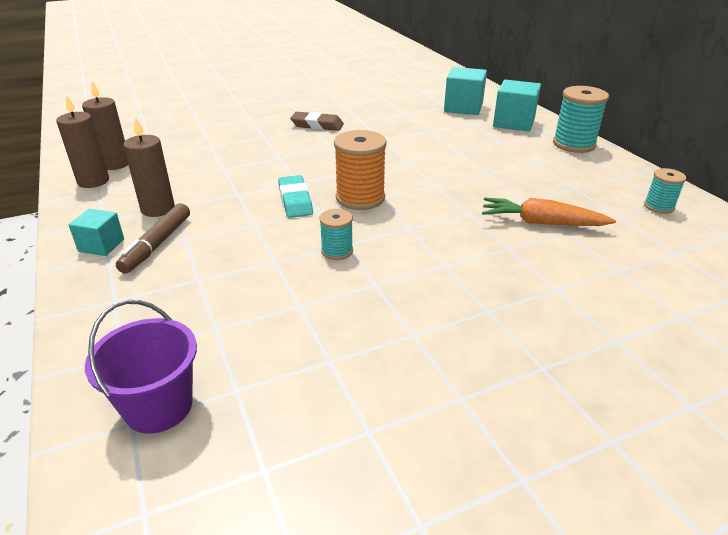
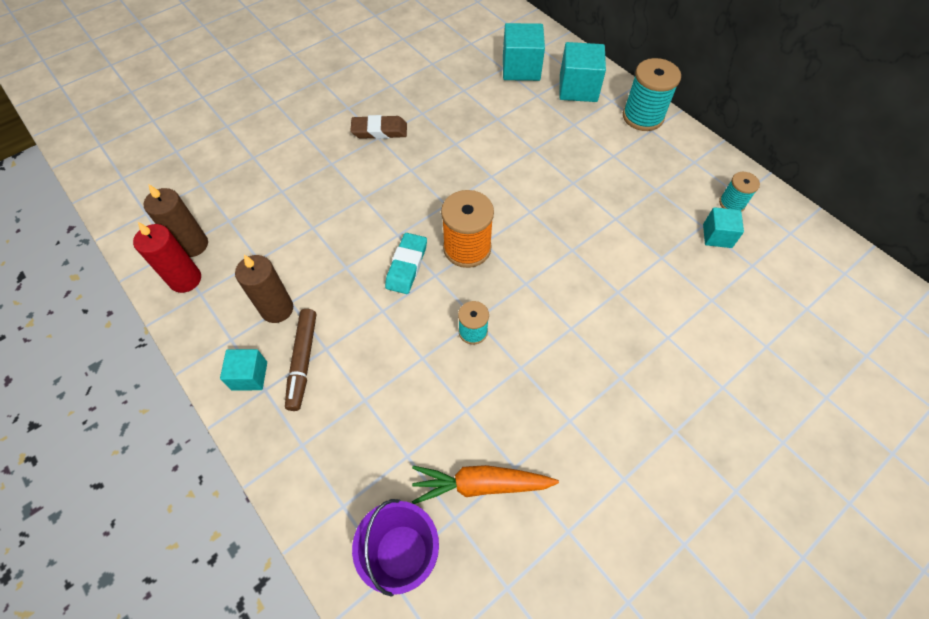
camera: 15 degrees left, 25 degrees up
(93, 181) = (185, 279): brown candle -> red candle
(295, 200) = (407, 266): turquoise eraser -> turquoise eraser turned 45 degrees clockwise
(541, 223) = (638, 249): orange carrot -> orange carrot (480, 484)
(636, 226) = (717, 236): none -> turquoise cube

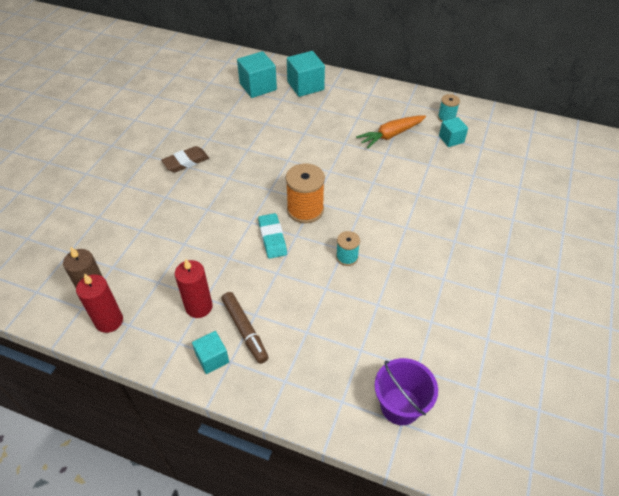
camera: 30 degrees left, 10 degrees down
(277, 309) = (199, 307): brown candle -> red candle
(480, 484) = (418, 341): orange carrot -> orange carrot (391, 135)
(643, 117) = (359, 88): turquoise spool -> none

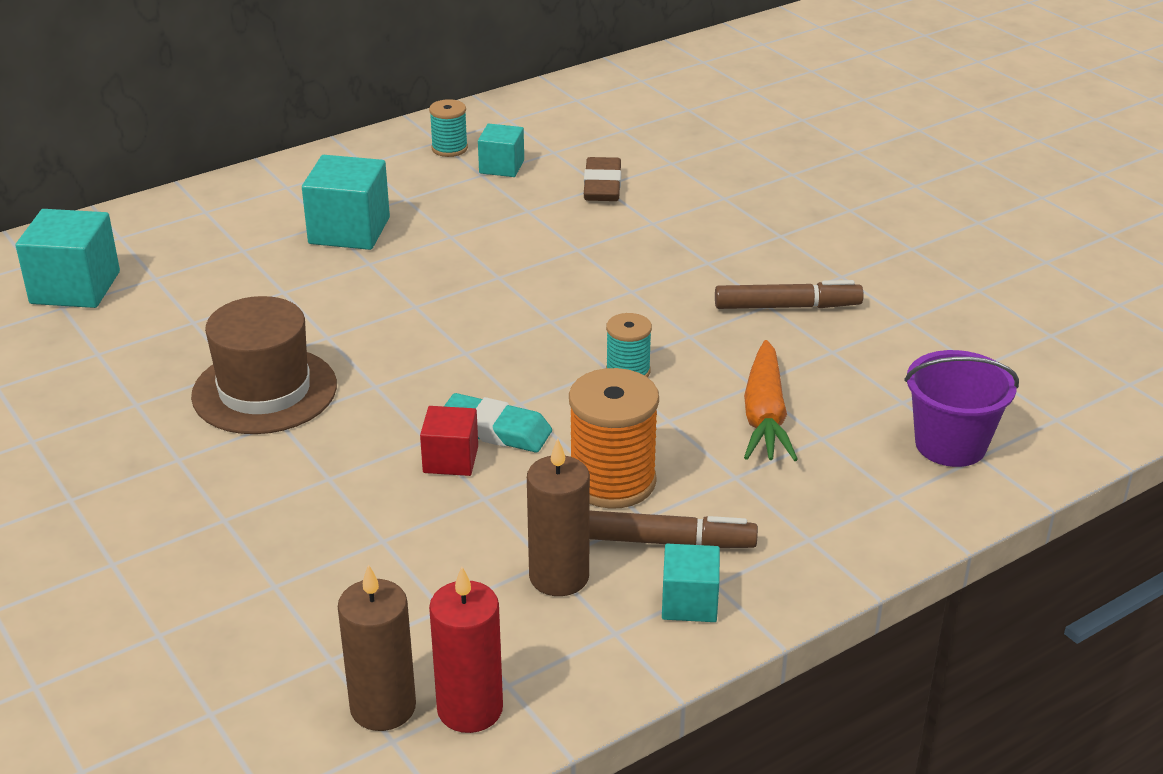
camera: 55 degrees left, 15 degrees down
(186, 162) = (161, 456): brown eraser -> brown eraser (602, 186)
(199, 307) = (559, 577): red candle -> brown candle
(242, 164) = (264, 391): none -> brown hat
(244, 235) = (450, 459): none -> red cube
(305, 86) = (160, 237): turquoise cube -> turquoise cube (349, 230)
(305, 210) = (473, 368): orange spool -> orange spool (612, 481)
(391, 135) = (416, 212): orange carrot -> orange carrot (765, 416)
(449, 287) = (787, 307): none -> brown marker

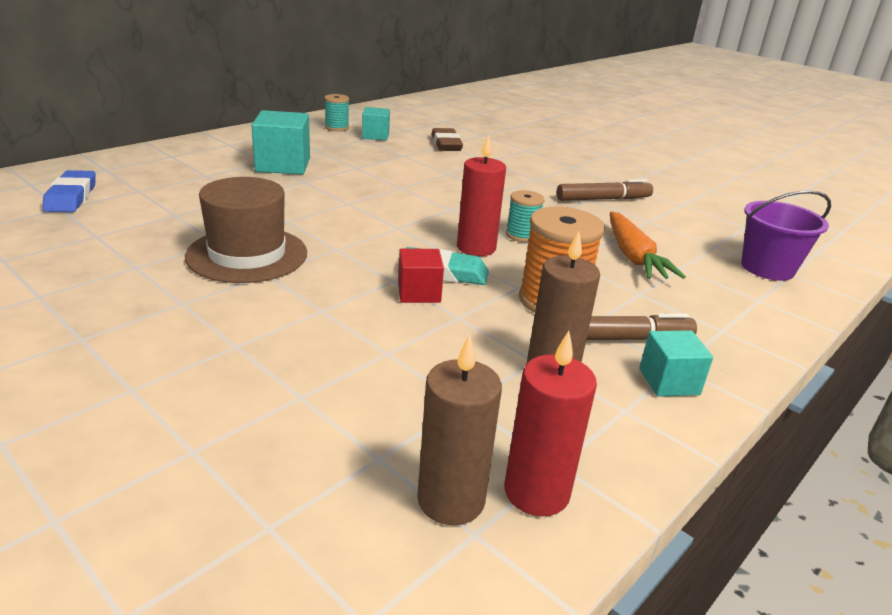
camera: 15 degrees left, 5 degrees down
(75, 287) = (71, 197): turquoise cube -> blue eraser
(554, 391) = (476, 248): none -> red candle

